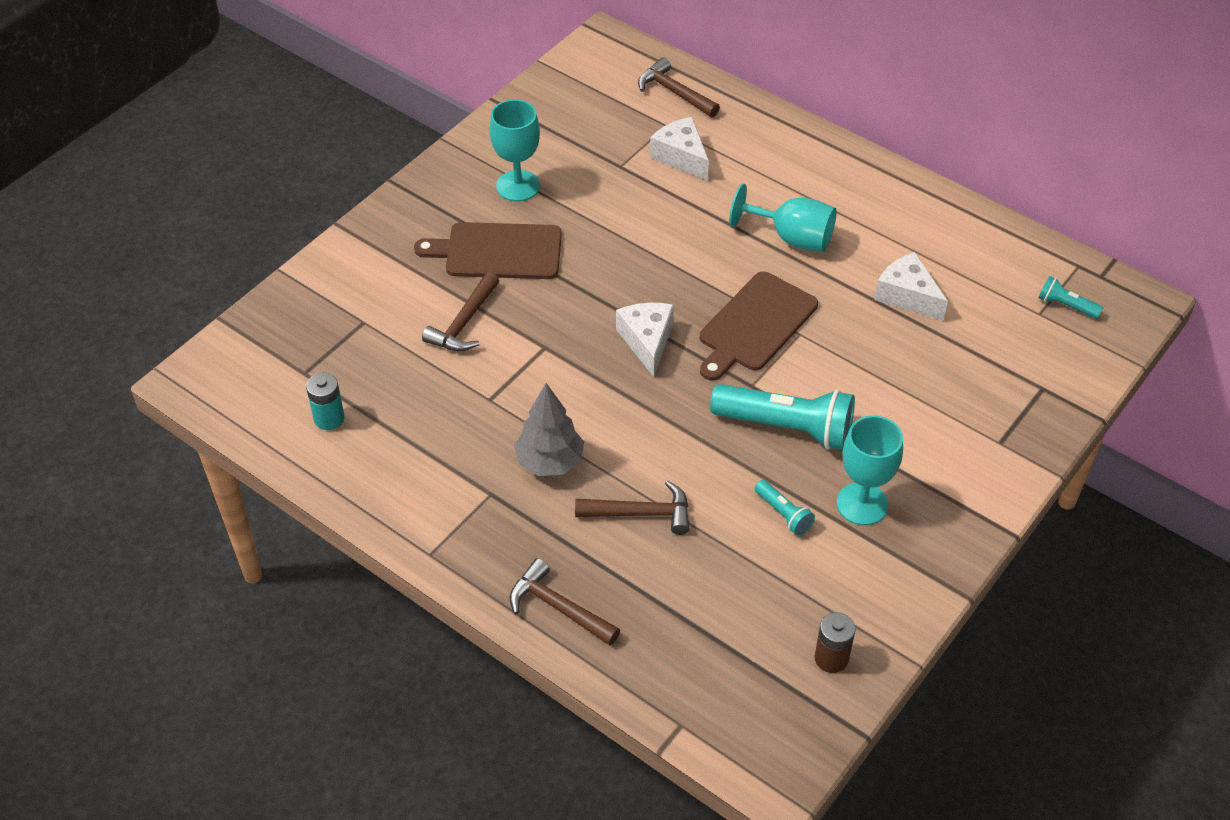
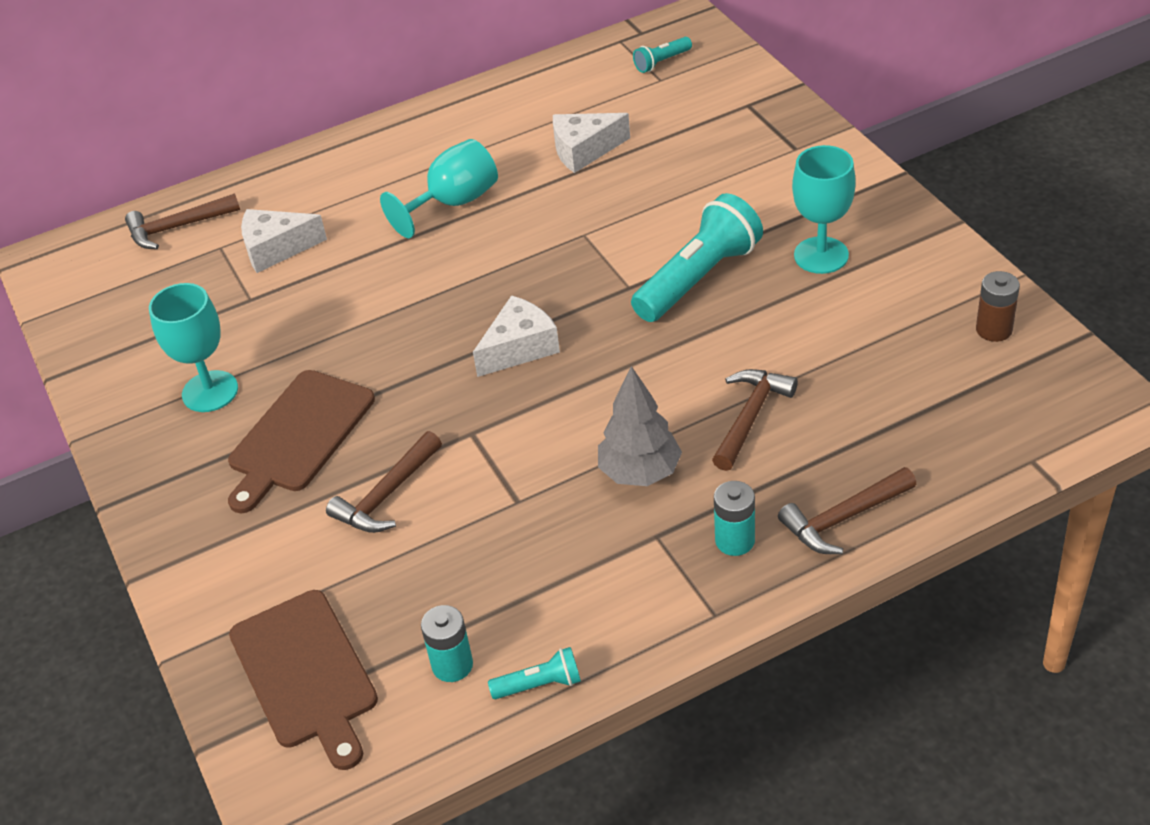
camera: 60 degrees left, 5 degrees down
(464, 323) = (387, 495): brown hammer -> brown hammer turned 75 degrees clockwise
(506, 544) = (735, 541): none -> turquoise battery
(647, 341) = (519, 348): white cheese -> white cheese turned 120 degrees clockwise
(755, 325) = (551, 261): brown cutting board -> brown cutting board (305, 674)
(783, 514) = (806, 312): turquoise flashlight -> turquoise flashlight (540, 684)

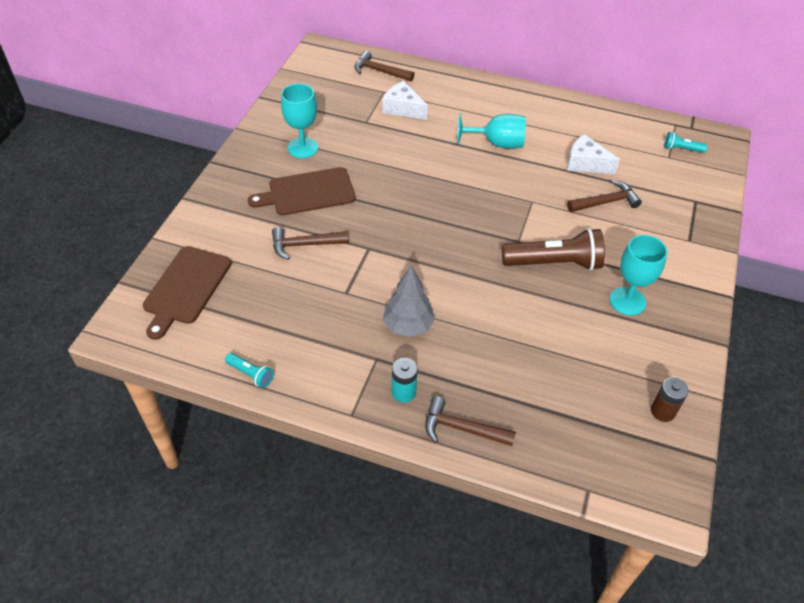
camera: 40 degrees right, 5 degrees up
(452, 665) = (234, 335): turquoise battery -> none
(519, 348) = (436, 229): white cheese -> none
(698, 278) = (554, 263): turquoise flashlight -> brown flashlight
(750, 417) = (487, 345): brown hammer -> brown hammer (606, 202)

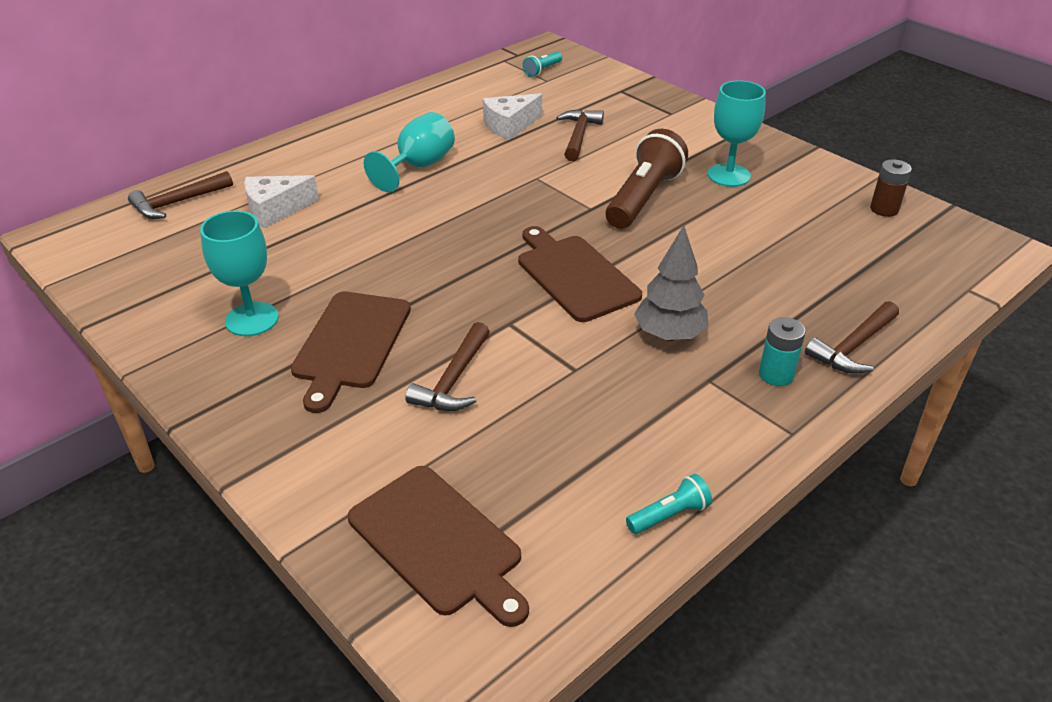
camera: 60 degrees left, 10 degrees down
(437, 260) = (575, 275): none -> brown cutting board

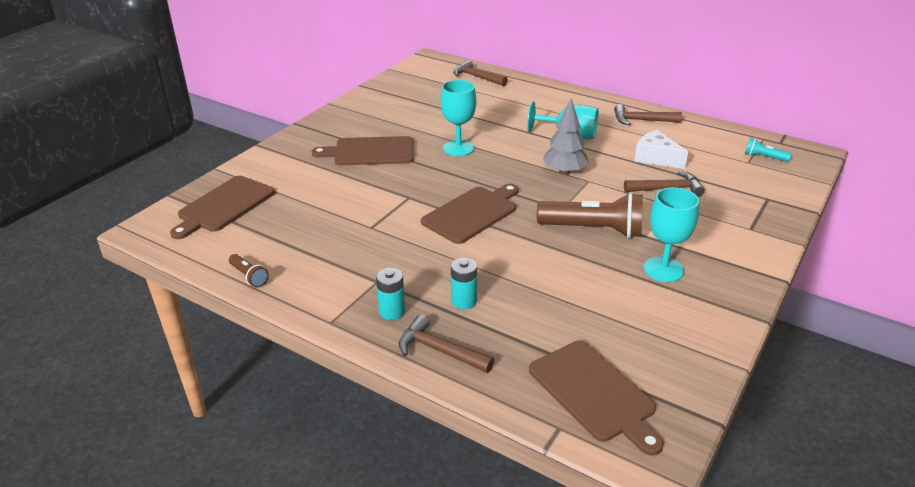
camera: 75 degrees right, 5 degrees down
(252, 319) = (381, 121): turquoise goblet -> turquoise goblet (458, 148)
(275, 210) = (487, 103): white cheese -> none
(453, 379) = (349, 188): brown hammer -> brown hammer (642, 120)
(669, 335) = (420, 260): grey tree -> grey tree (564, 172)
(669, 515) = (249, 276): turquoise flashlight -> brown flashlight
(762, 314) = (464, 301): none -> turquoise battery
(884, 209) = (672, 369): brown battery -> none
(919, 259) = (594, 393): none -> brown cutting board

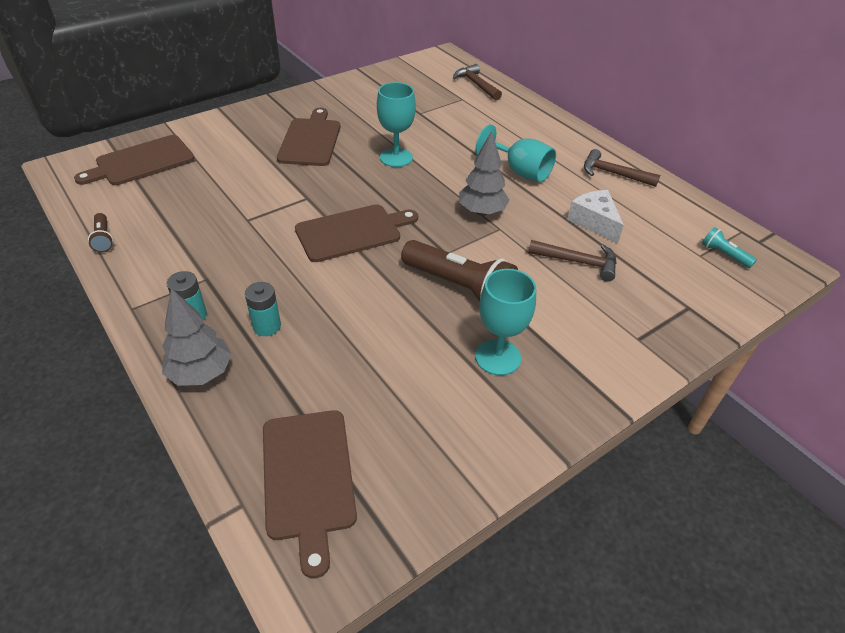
camera: 20 degrees right, 10 degrees up
(370, 152) = (310, 140): brown cutting board -> brown cutting board turned 75 degrees clockwise
(440, 350) = (201, 373): brown hammer -> grey tree

